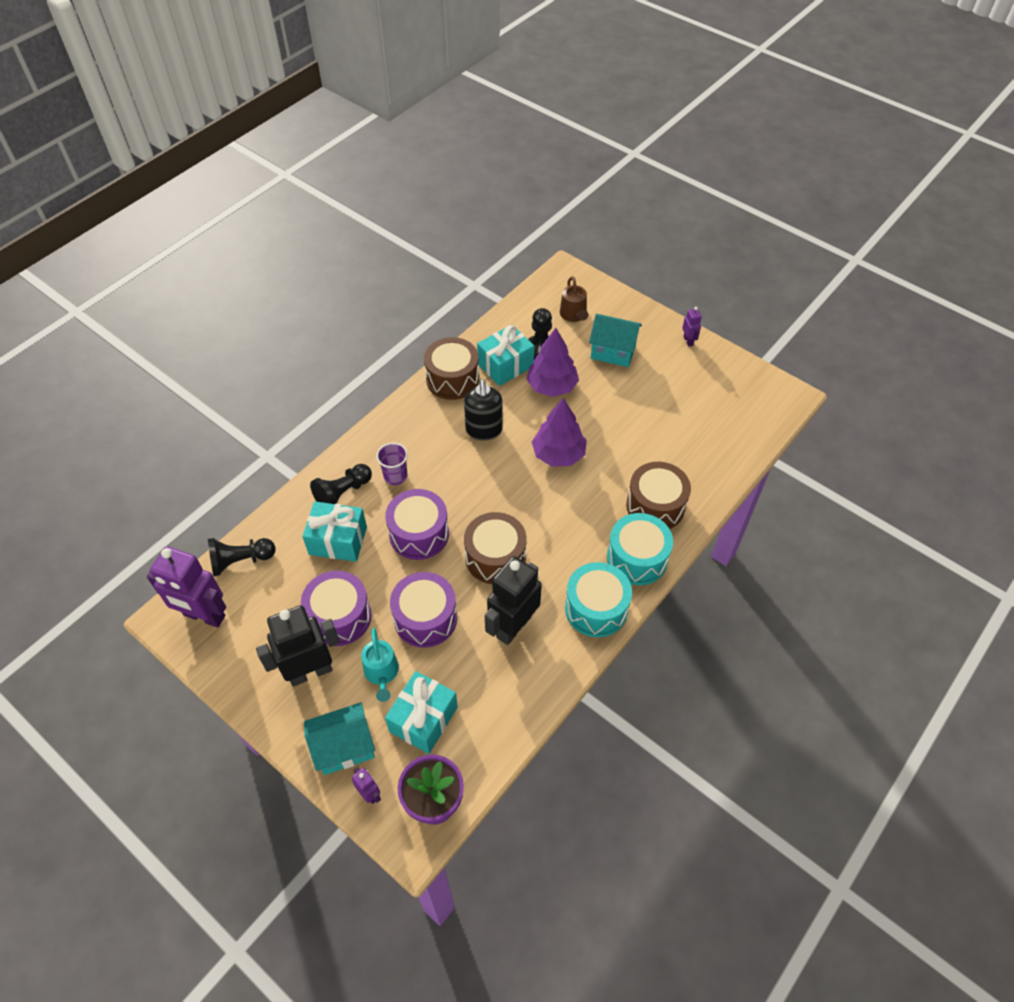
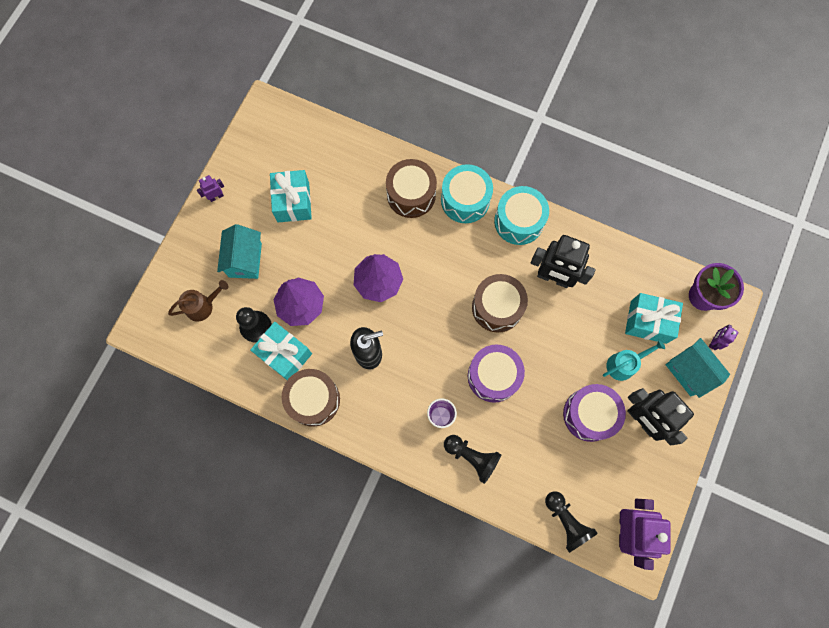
camera: 105 degrees left, 20 degrees up
(338, 540) = (520, 443): turquoise gift -> turquoise gift (293, 202)
(425, 618) = (568, 346): purple drum -> none

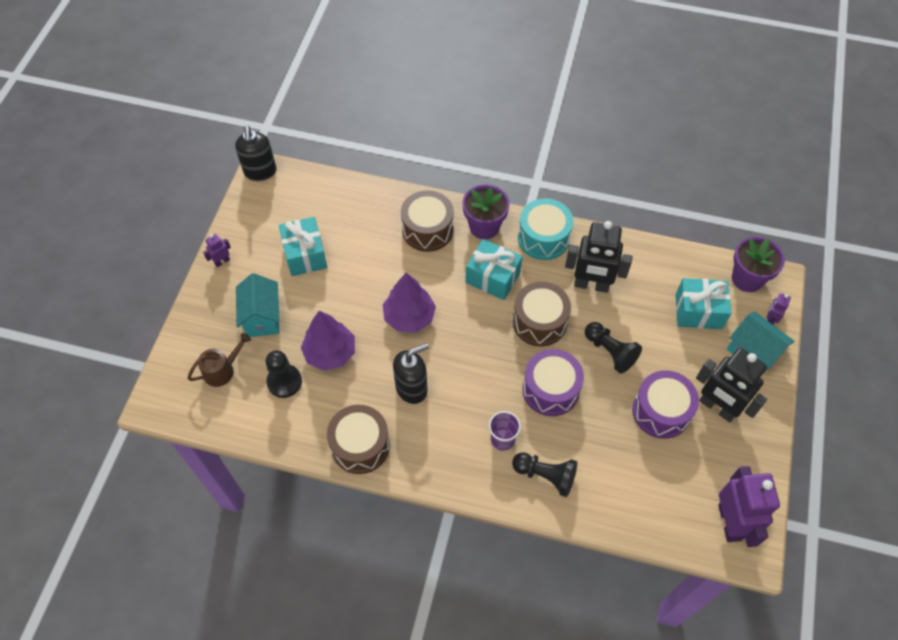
camera: 10 degrees left, 15 degrees down
(264, 107) = (260, 172): none -> black soap dispenser
(284, 354) = (320, 404): turquoise gift -> turquoise gift (492, 277)
(465, 200) = (484, 227): turquoise drum -> purple flower pot
(566, 521) = (663, 525): black pawn -> black pawn (610, 352)
(624, 364) = (684, 356): turquoise watering can -> none

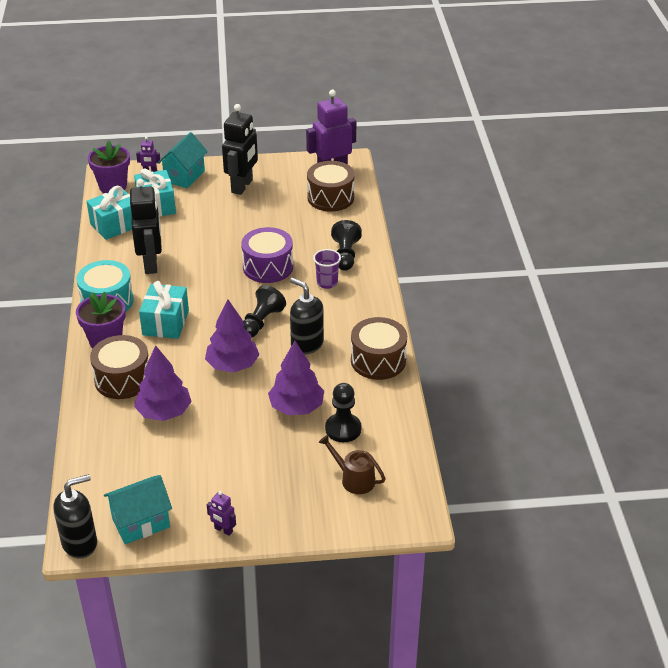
camera: 110 degrees left, 20 degrees down
(262, 317) = (280, 470): turquoise house -> turquoise house (141, 523)
(305, 255) = (188, 462): turquoise gift -> turquoise gift (115, 225)
(372, 251) = (164, 412): none -> purple tree
(539, 322) = (203, 285): brown drum -> brown drum (330, 197)
(610, 352) = (216, 243): black pawn -> black pawn (261, 322)
(661, 411) = (259, 210): purple drum -> none

